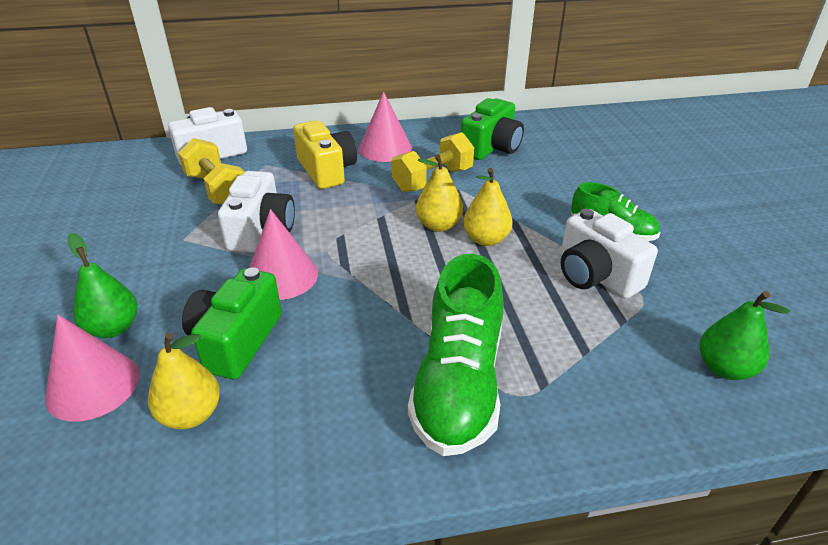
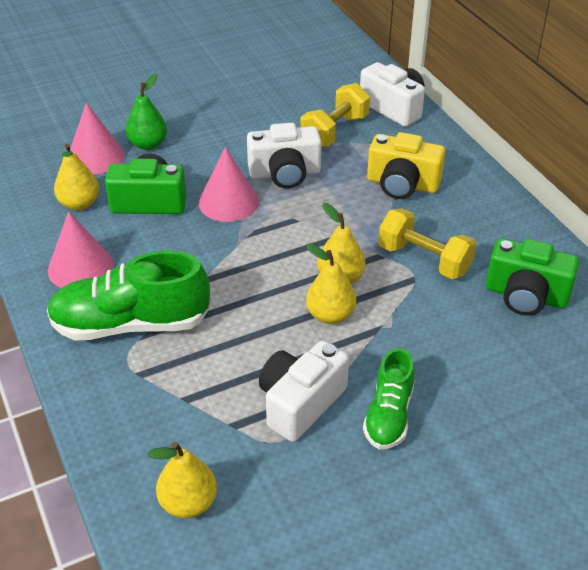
camera: 75 degrees right, 5 degrees up
(327, 170) = (402, 184): yellow camera -> yellow camera turned 60 degrees clockwise
(385, 148) = (470, 213): pink cone -> pink cone (80, 267)
(724, 368) = (188, 503): green pear -> yellow pear

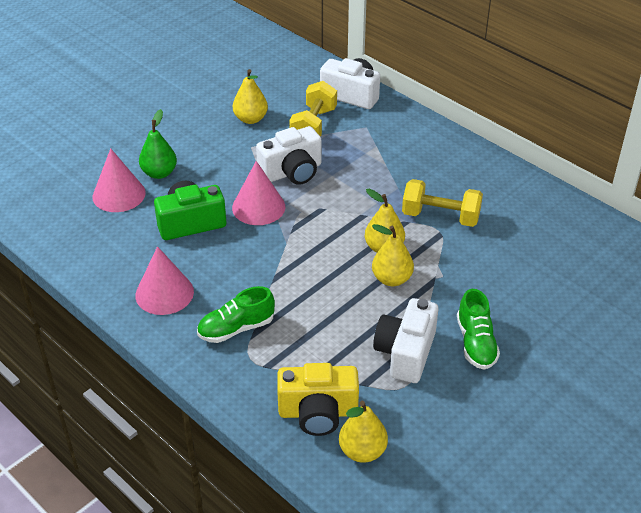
camera: 20 degrees left, 0 degrees up
(79, 204) = (130, 239): yellow pear -> yellow pear (250, 119)
(131, 324) = (236, 328): green shoe -> green shoe, size x0.59
(402, 184) = (392, 159): yellow camera -> yellow camera (318, 412)
(525, 295) = (529, 226): green camera -> none

